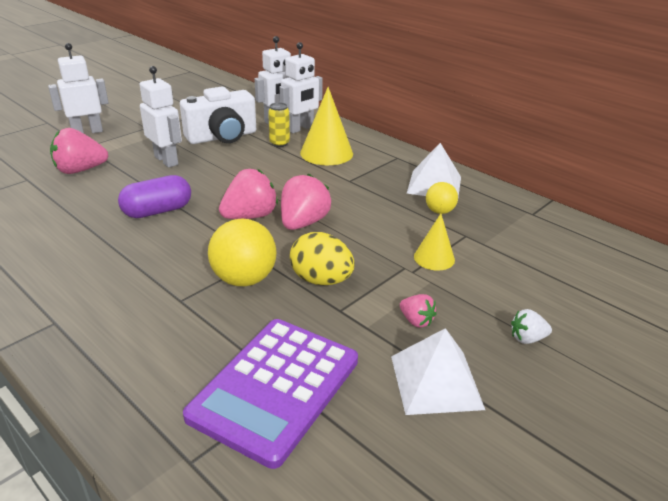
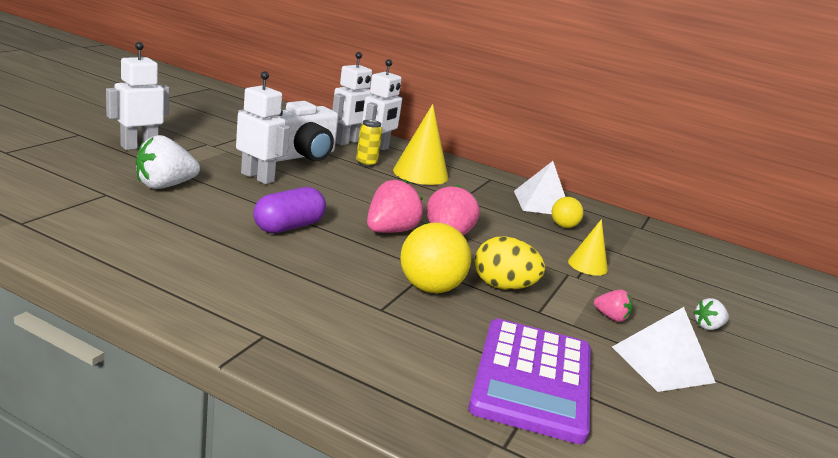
camera: 20 degrees left, 10 degrees down
(80, 170) = (165, 186): pink strawberry -> white strawberry

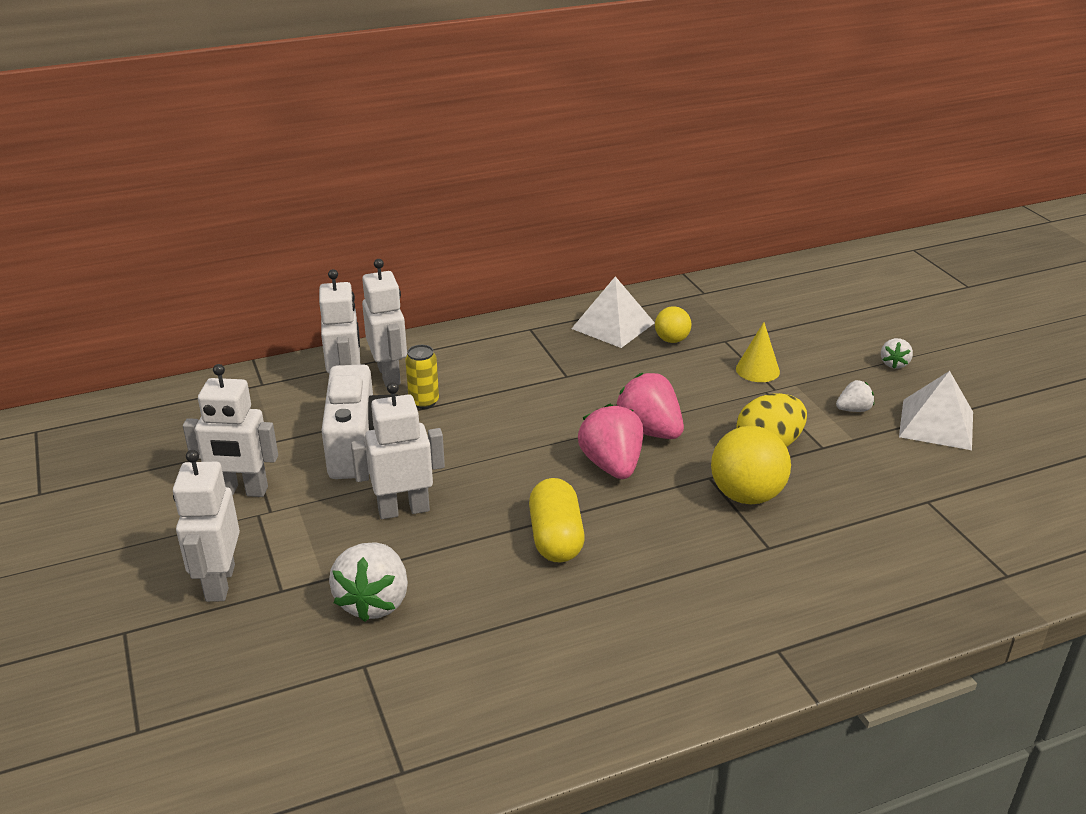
camera: 45 degrees left, 10 degrees up
(221, 136) = (242, 491): none -> white robot
(289, 227) = (556, 538): purple capsule -> yellow capsule
(420, 173) = (482, 373): yellow cone -> none
(533, 379) = (926, 510): purple calculator -> none
(611, 317) = (853, 409): pink strawberry -> white strawberry

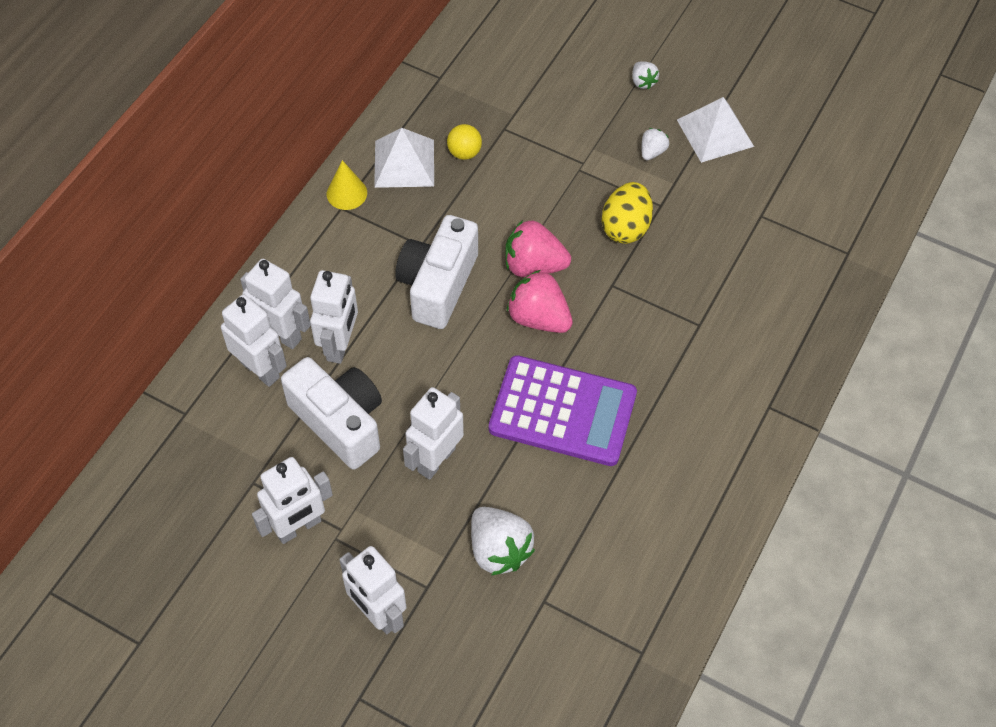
camera: 40 degrees left, 25 degrees up
(424, 402) = (340, 345): yellow can -> white robot
(549, 404) = (438, 285): none -> white camera
(556, 538) = (563, 411): yellow capsule -> purple calculator
(746, 495) = (649, 286): yellow ball -> none
(757, 370) = (555, 149): yellow cone -> yellow cone (346, 193)

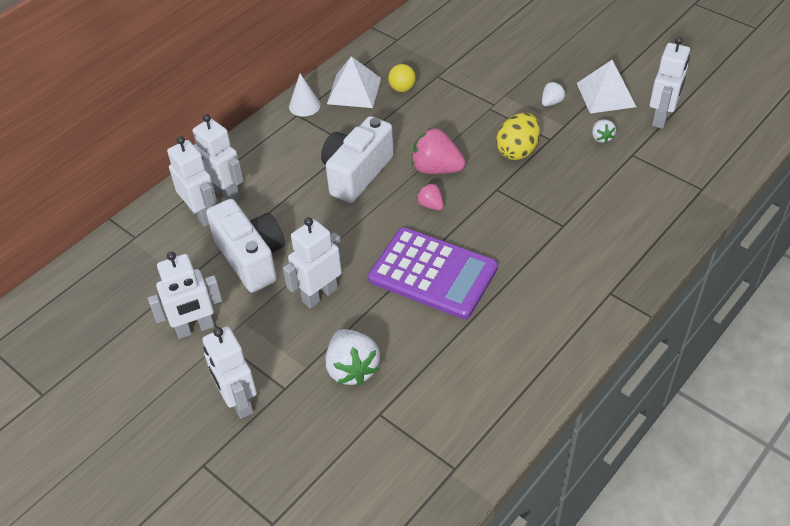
camera: 15 degrees right, 10 degrees down
(340, 345) = (268, 205): white robot -> white robot (661, 118)
(346, 193) = (304, 105): yellow cone -> white cone
(538, 318) = (430, 205): pink strawberry -> pink strawberry, size x0.53
(643, 82) = (555, 56): white strawberry -> white strawberry (601, 138)

